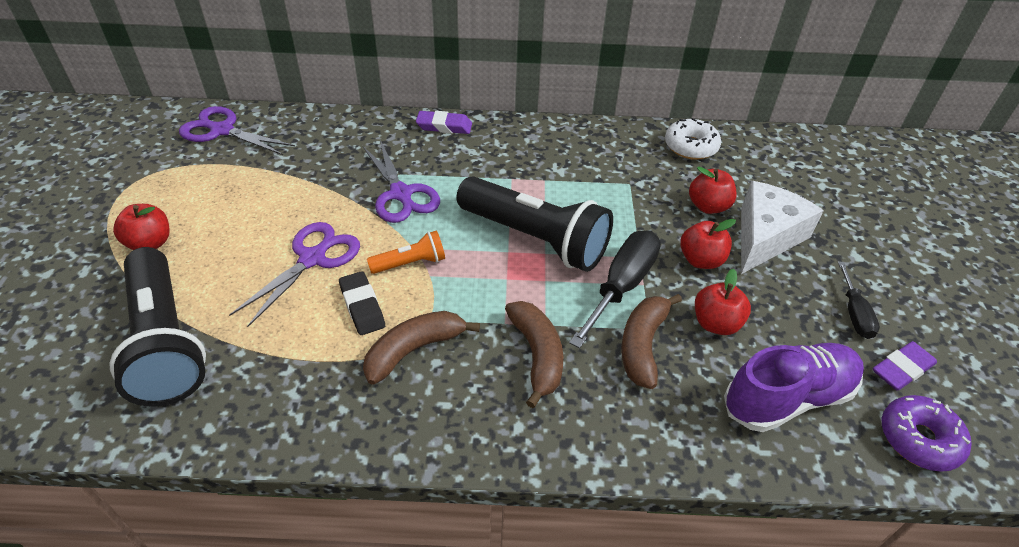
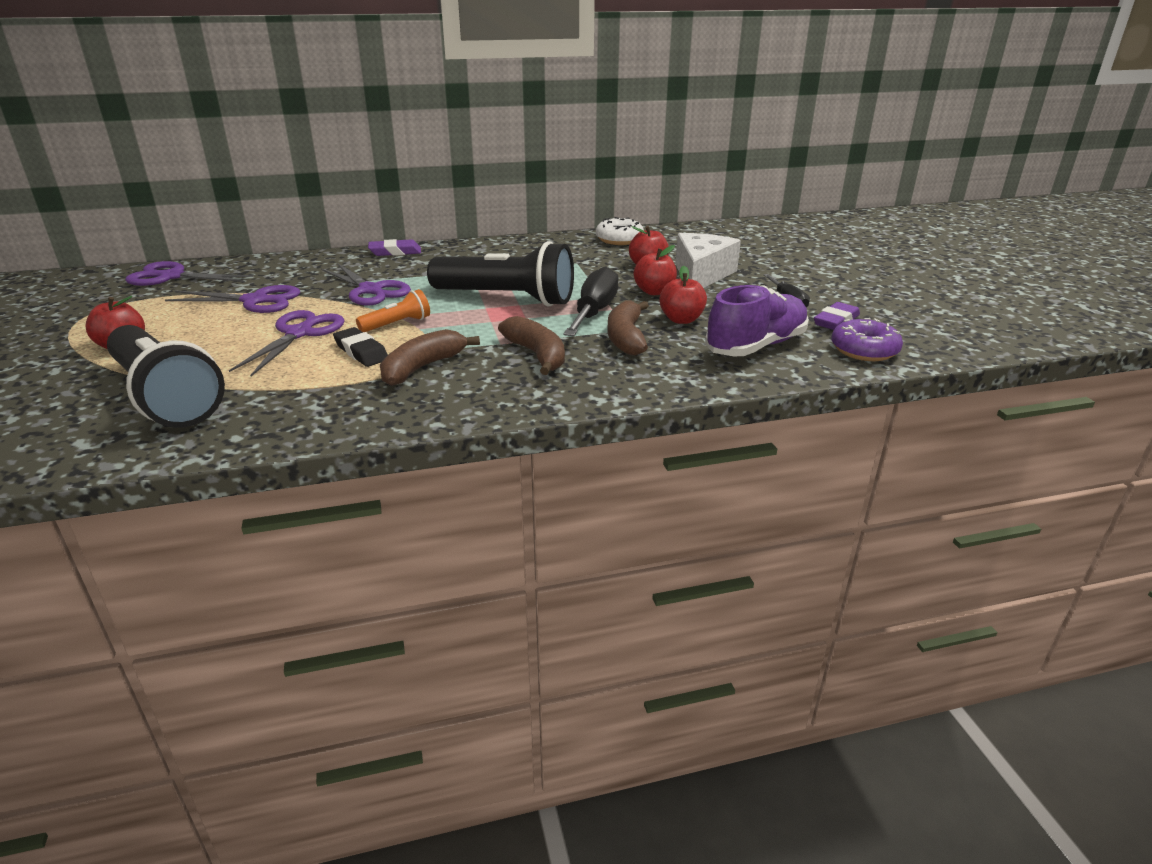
camera: 15 degrees left, 15 degrees down
(286, 190) = (255, 301): none -> purple scissors

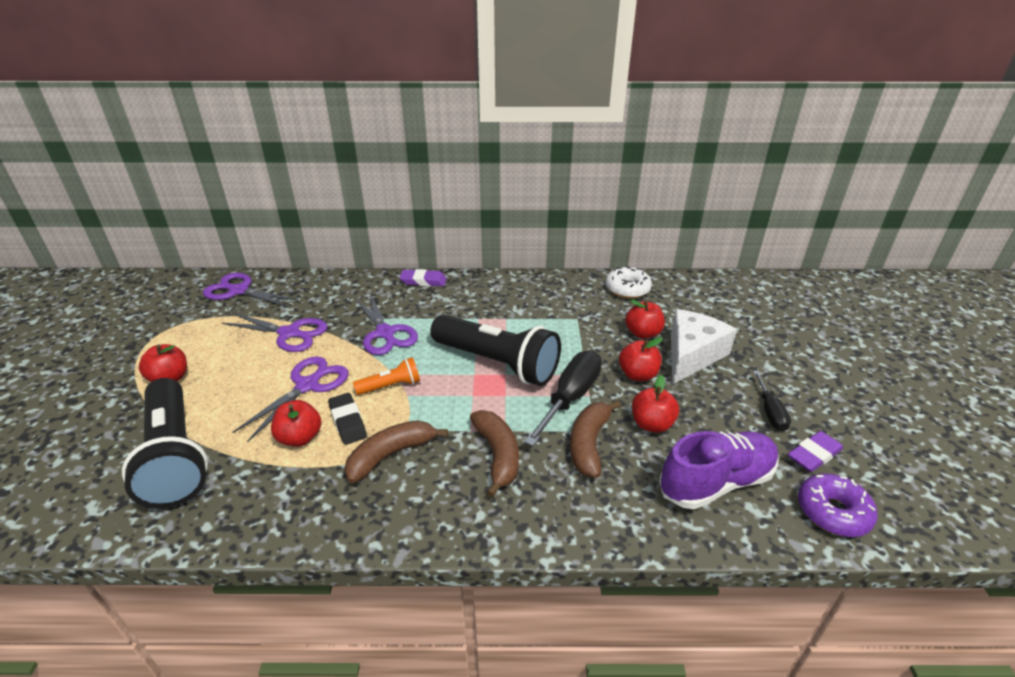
camera: 15 degrees right, 5 degrees up
(312, 368) = (300, 438): none -> red apple

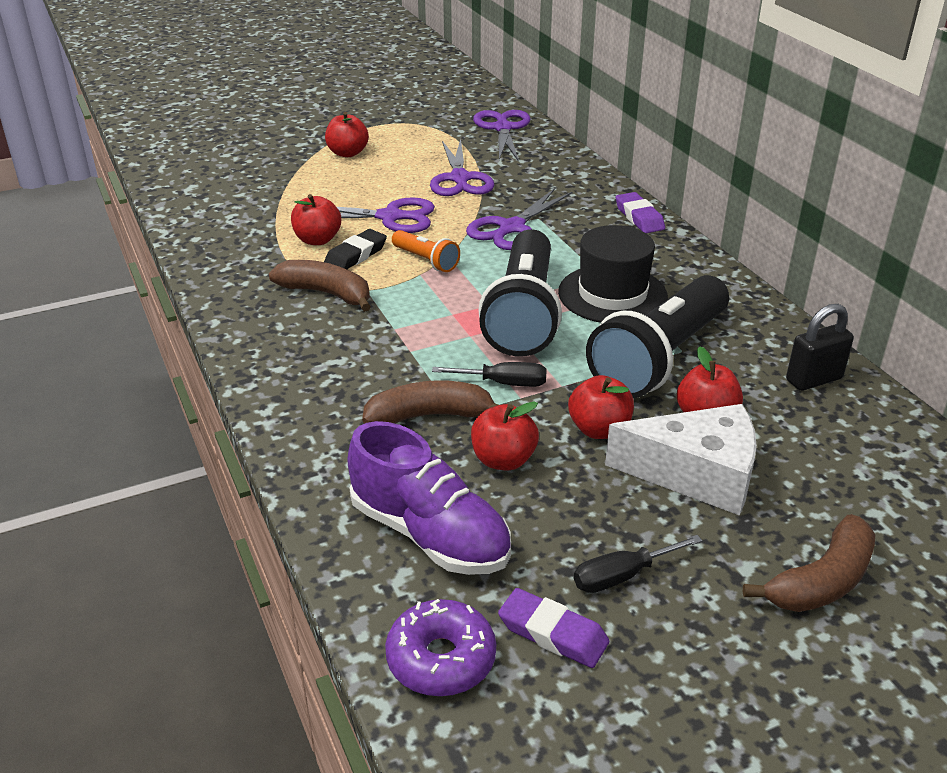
camera: 65 degrees right, 0 degrees up
(175, 456) = (258, 195): black flashlight -> black flashlight (659, 358)
(497, 455) = (368, 356): brown banana -> brown banana (821, 581)
(502, 321) = (612, 294): none -> black hat
(570, 397) = (504, 383): black screwdriver -> black screwdriver, size x0.57
(627, 289) = (813, 379): white donut -> black padlock

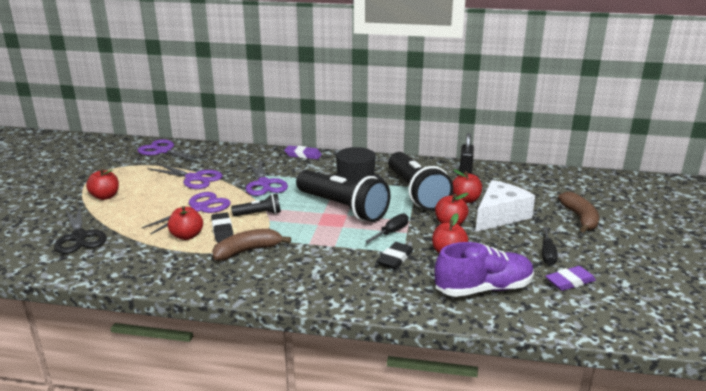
camera: 55 degrees left, 10 degrees down
(247, 183) = (79, 237): none -> black scissors
(426, 260) = (259, 214): orange flashlight -> black flashlight
(429, 416) = (395, 259): brown banana -> black eraser
(441, 659) = (567, 314): purple donut -> none

